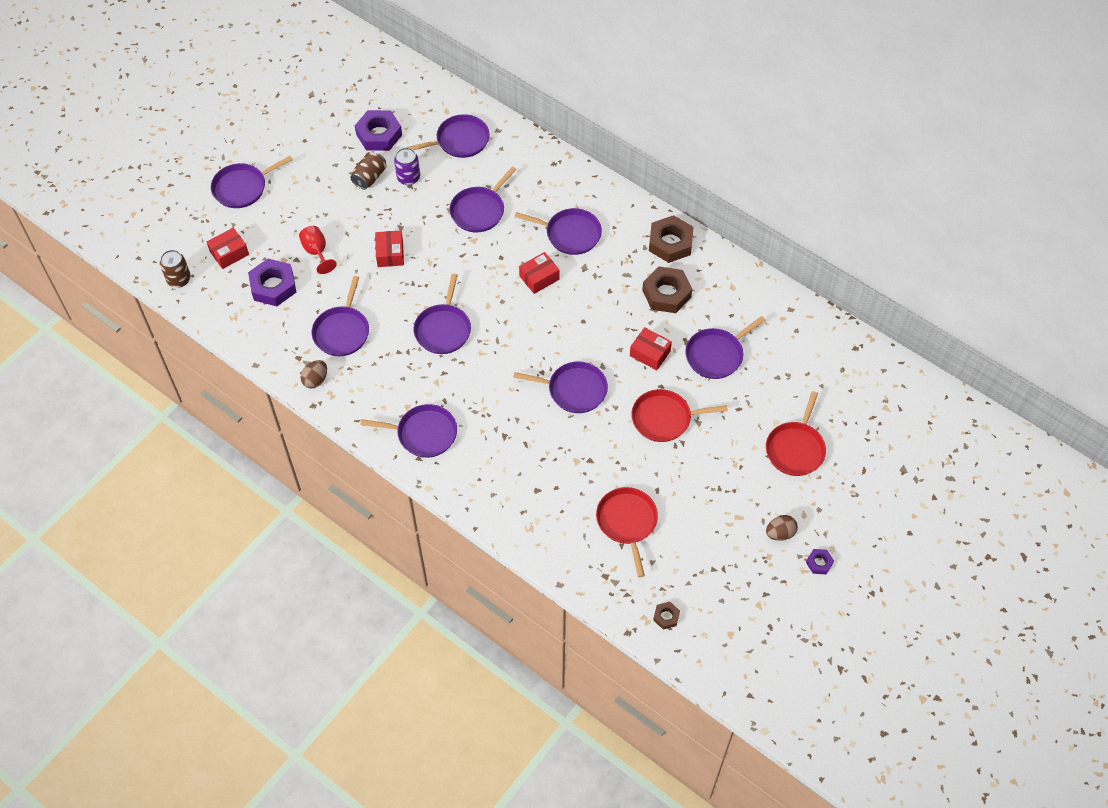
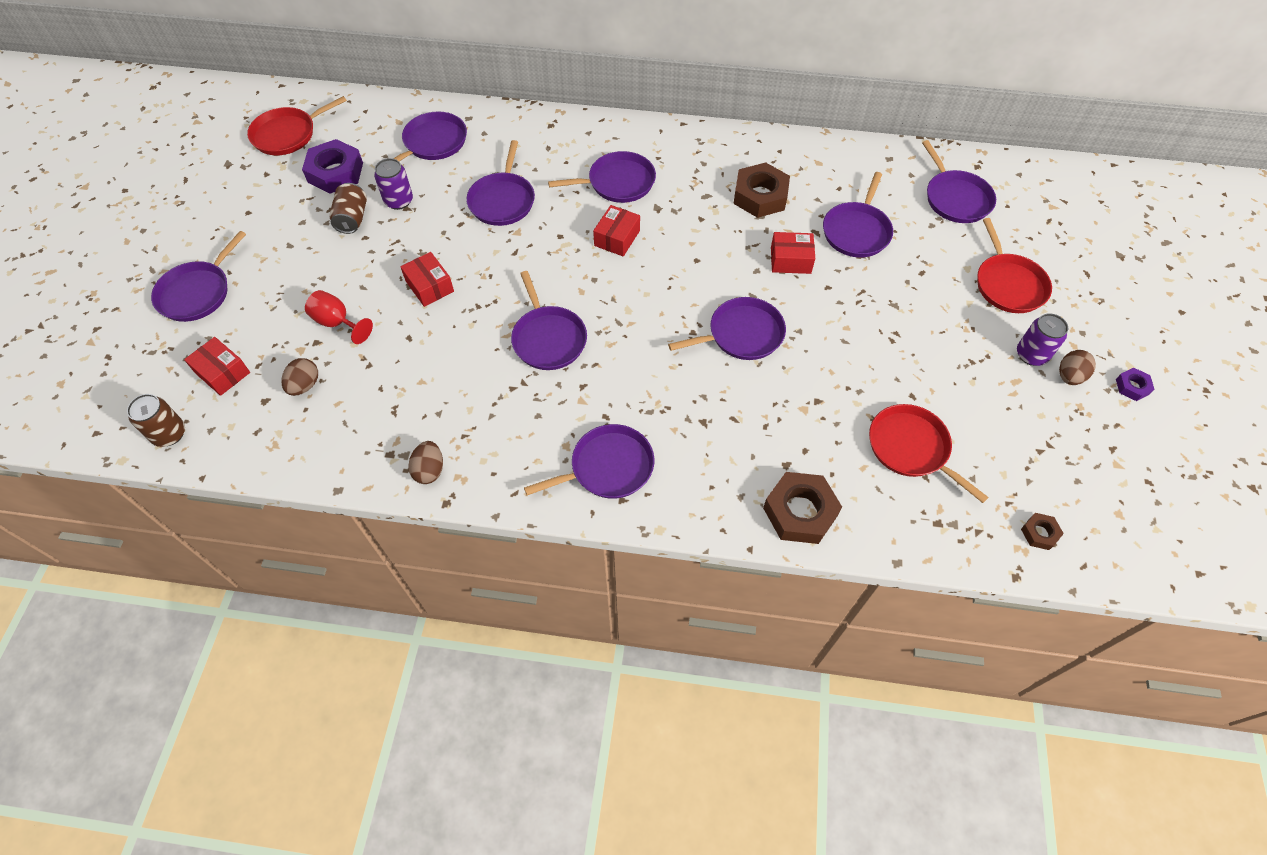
camera: 30 degrees left, 0 degrees up
(229, 253) = (222, 373): red box -> red box turned 75 degrees counterclockwise
(273, 286) = (305, 385): purple nut -> brown egg
(342, 331) = (427, 397): purple pan -> purple pan (955, 198)
(664, 418) = (858, 318): red pan -> red pan (287, 134)
(670, 243) = (726, 148): brown nut -> brown nut (800, 512)
(766, 505) = (1031, 355): none -> purple can

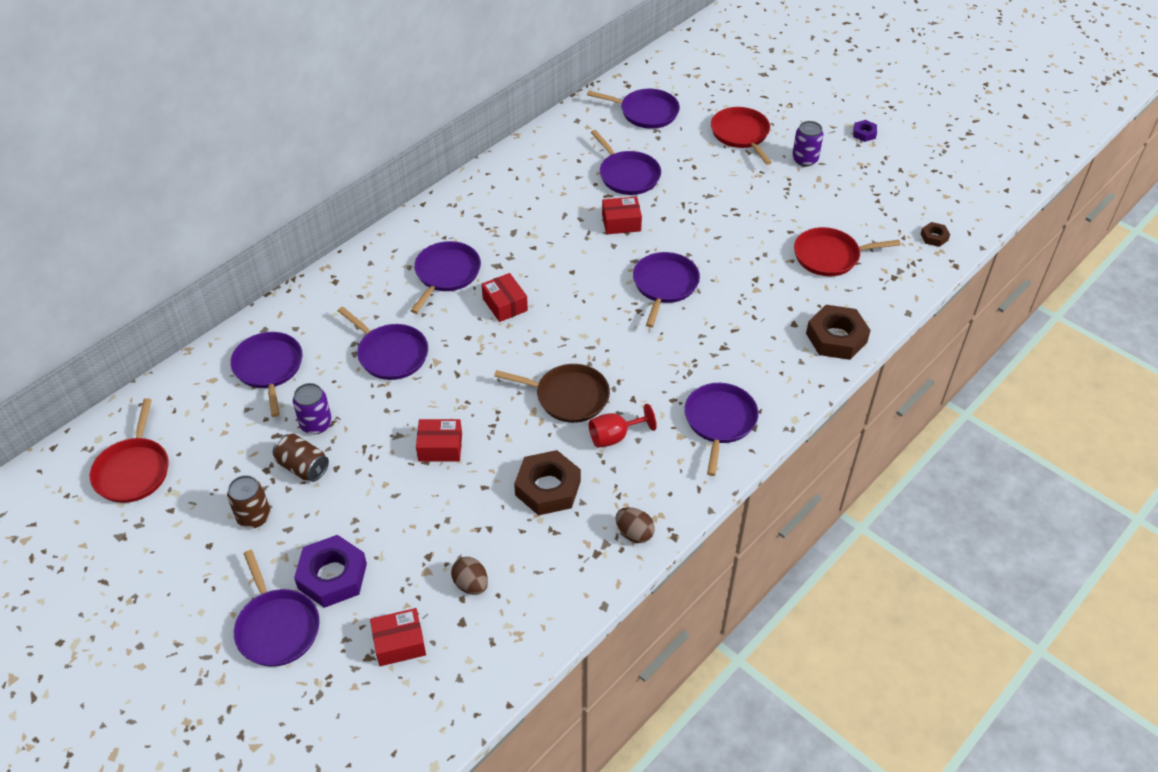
camera: 55 degrees left, 10 degrees down
(169, 434) = (436, 714): brown can -> brown can (254, 517)
(335, 172) = (229, 455): purple nut -> purple nut (332, 576)
(337, 323) = (420, 531): red goblet -> red goblet (614, 437)
(548, 338) = (568, 397): purple pan -> brown pan
(760, 196) = (544, 204): brown nut -> brown nut (548, 488)
(790, 260) = (621, 223): red box -> red box turned 45 degrees clockwise
(1008, 284) = (741, 134): red pan -> red pan turned 135 degrees counterclockwise
(1069, 376) = (835, 154): brown egg -> none

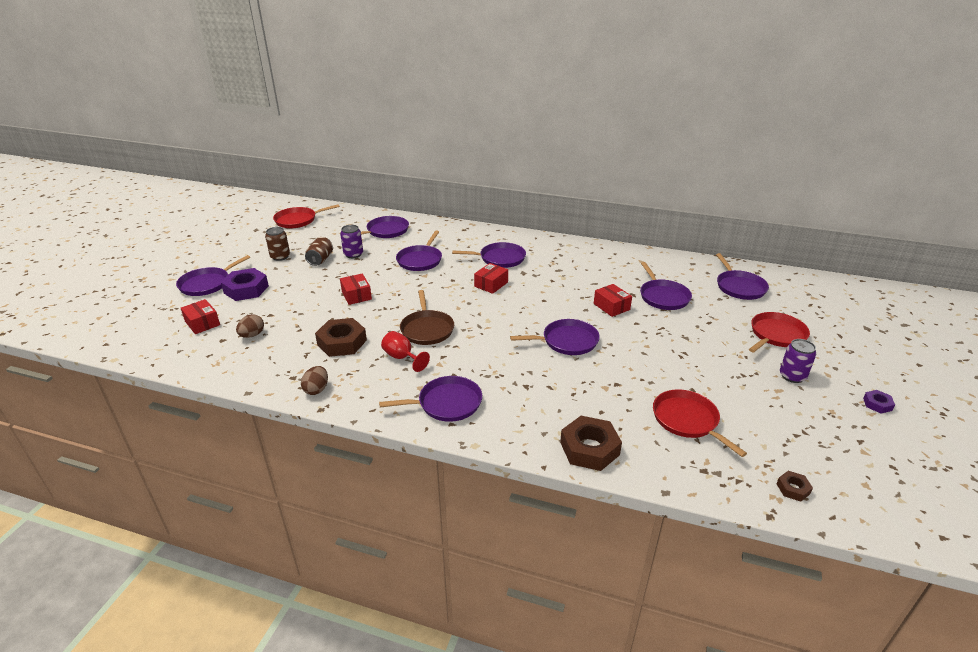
camera: 65 degrees right, 15 degrees down
(627, 175) = (663, 296): purple pan -> purple pan turned 45 degrees counterclockwise

